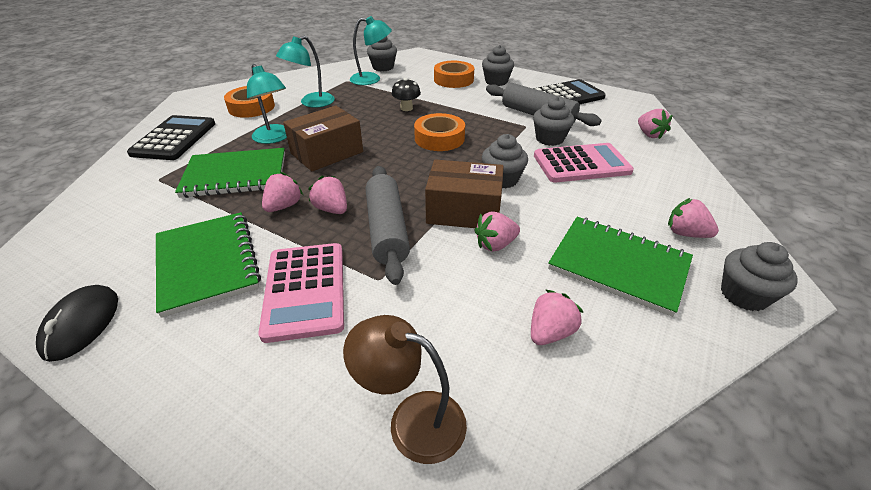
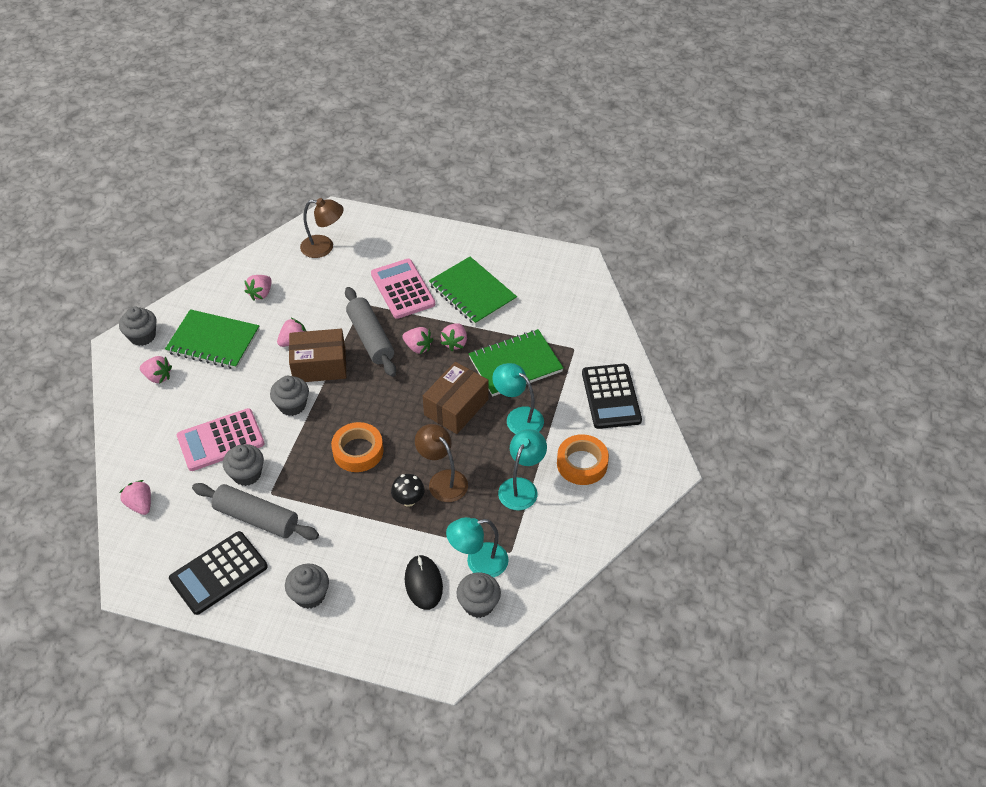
camera: 165 degrees right, 10 degrees up
(82, 324) = (508, 251): black mouse -> black mouse (423, 583)
(372, 114) = (443, 480): none -> brown lamp
(453, 79) = (369, 587): orange tape -> none

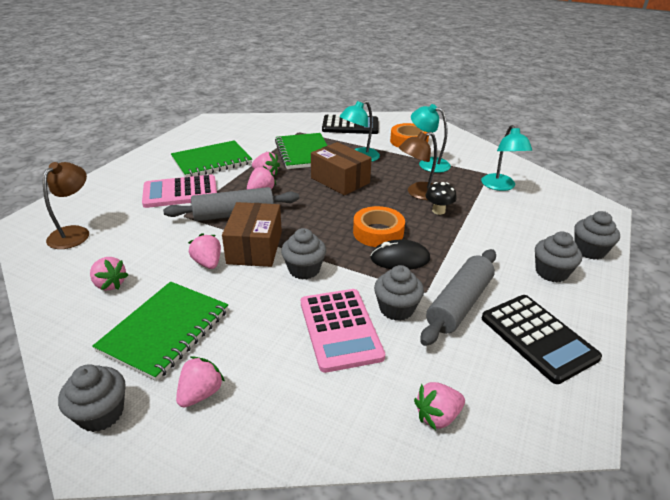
camera: 80 degrees left, 15 degrees down
(423, 583) = (525, 211): black mouse -> black mouse (400, 259)
(478, 604) = (539, 190): grey cupcake -> grey cupcake (589, 250)

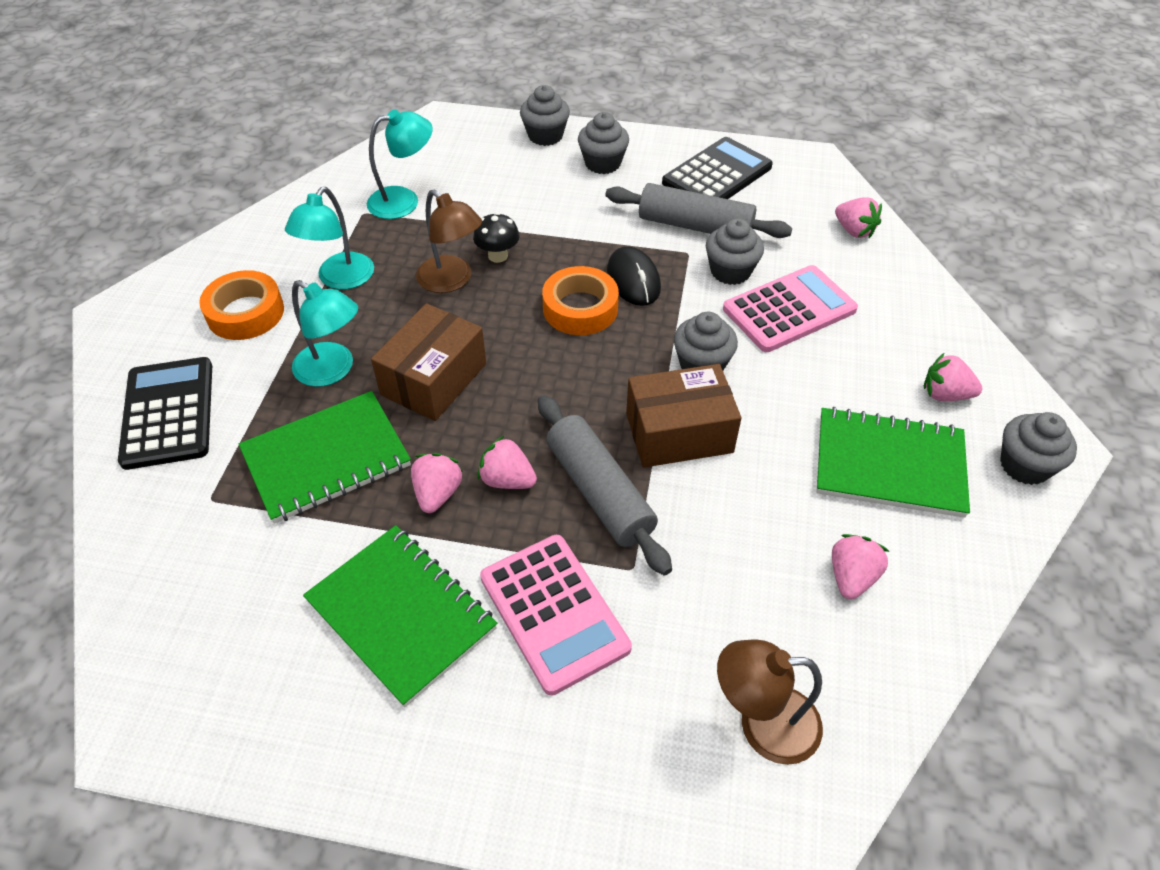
camera: 105 degrees left, 15 degrees up
(208, 263) = (742, 475): pink strawberry -> none

